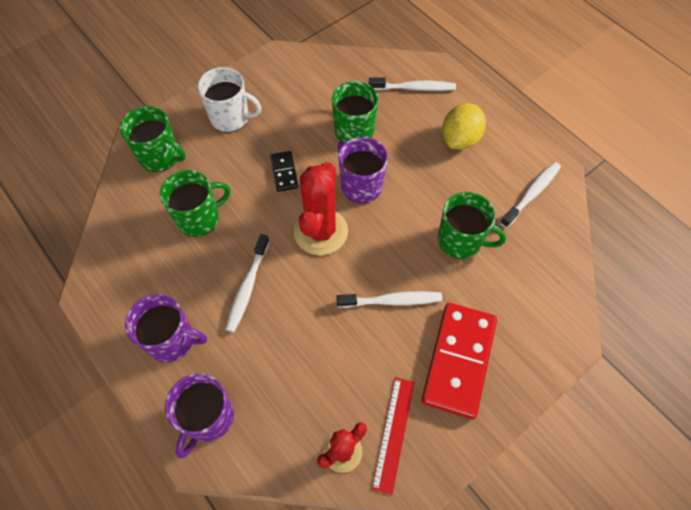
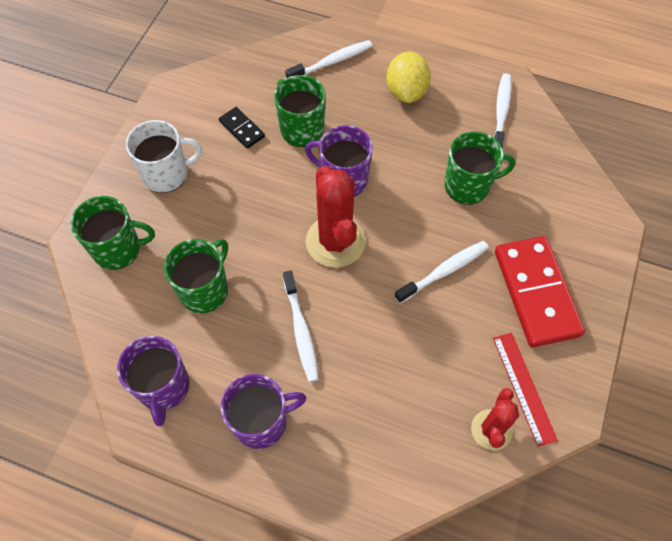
camera: 30 degrees left, 0 degrees up
(208, 418) = (349, 473): purple mug -> purple mug (163, 387)
(284, 172) = (260, 202): black domino -> black domino (242, 129)

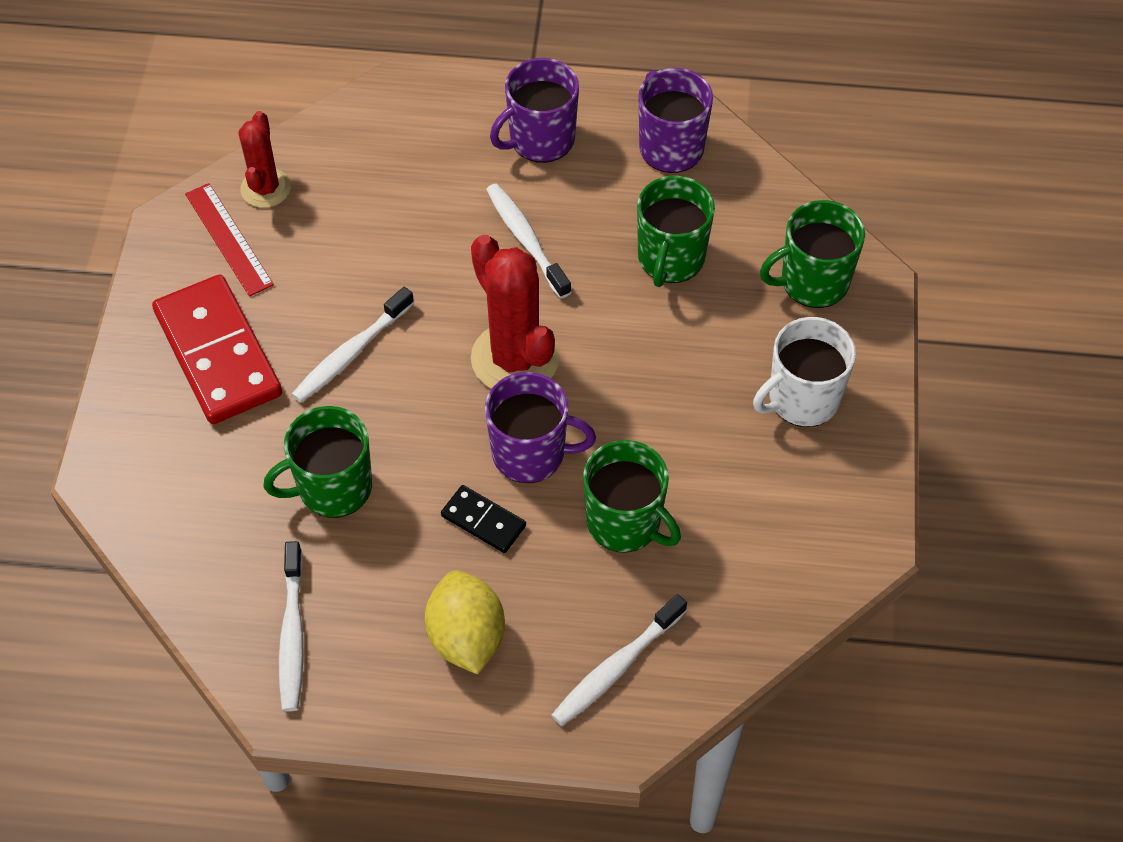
camera: 165 degrees right, 5 degrees down
(242, 129) = (721, 499): black domino -> black domino (483, 521)

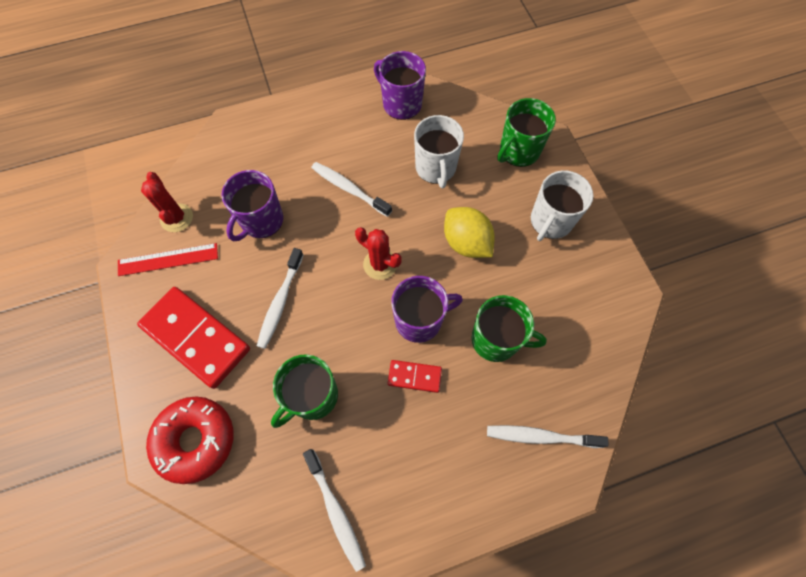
camera: 25 degrees left, 10 degrees up
(158, 476) = (195, 440): none -> red donut
(228, 239) = (168, 259): red ruler -> red ruler turned 45 degrees counterclockwise
(466, 637) = (444, 459): yellow lemon -> yellow lemon (466, 243)
(483, 521) = (414, 377): black domino -> red domino
(515, 359) = (380, 264): red cactus -> red cactus, size x0.61
(540, 140) = (327, 126): purple mug -> purple mug (261, 221)
(616, 667) = (541, 436): white toothbrush -> white toothbrush turned 75 degrees clockwise
(670, 259) = (436, 168): green mug -> white mug

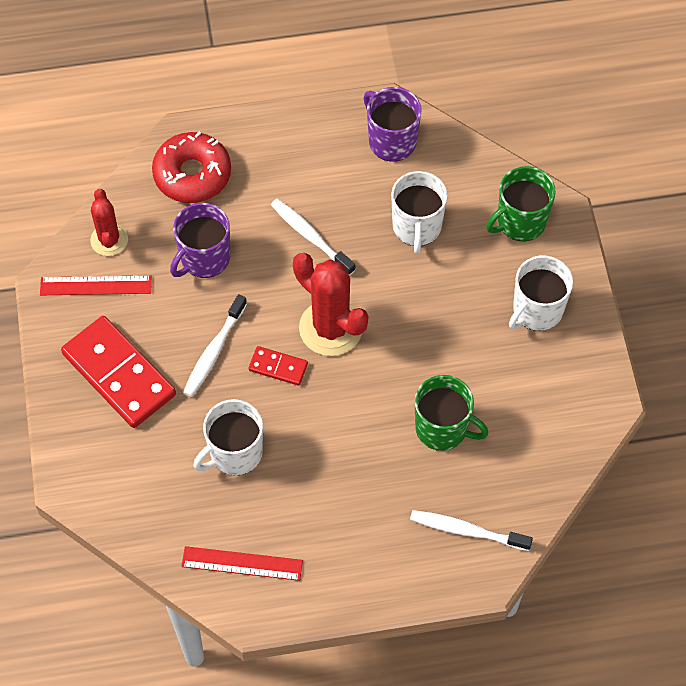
camera: 10 degrees right, 5 degrees down
(195, 440) = (109, 475): red donut -> red donut (192, 174)
(312, 396) = (235, 453): green mug -> white mug
(335, 511) = (242, 563): white toothbrush -> red ruler
(380, 264) = (331, 328): red cactus -> red cactus, size x1.65
(414, 377) = (346, 451): red domino -> red domino (278, 367)
(419, 320) = (363, 394): purple mug -> none
(466, 243) = (433, 319): yellow lemon -> none

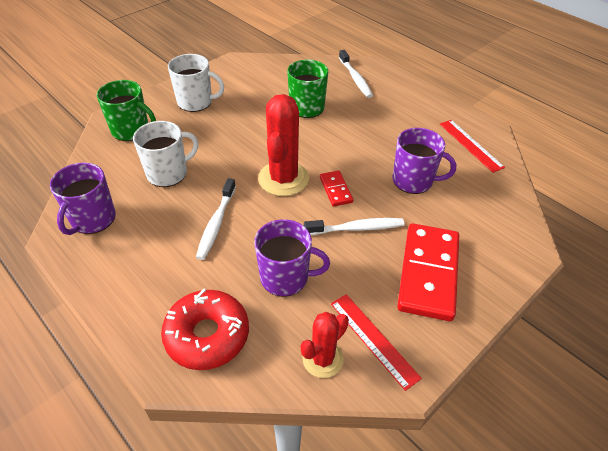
camera: 125 degrees left, 15 degrees down
(235, 453) = (413, 180): white mug -> purple mug

